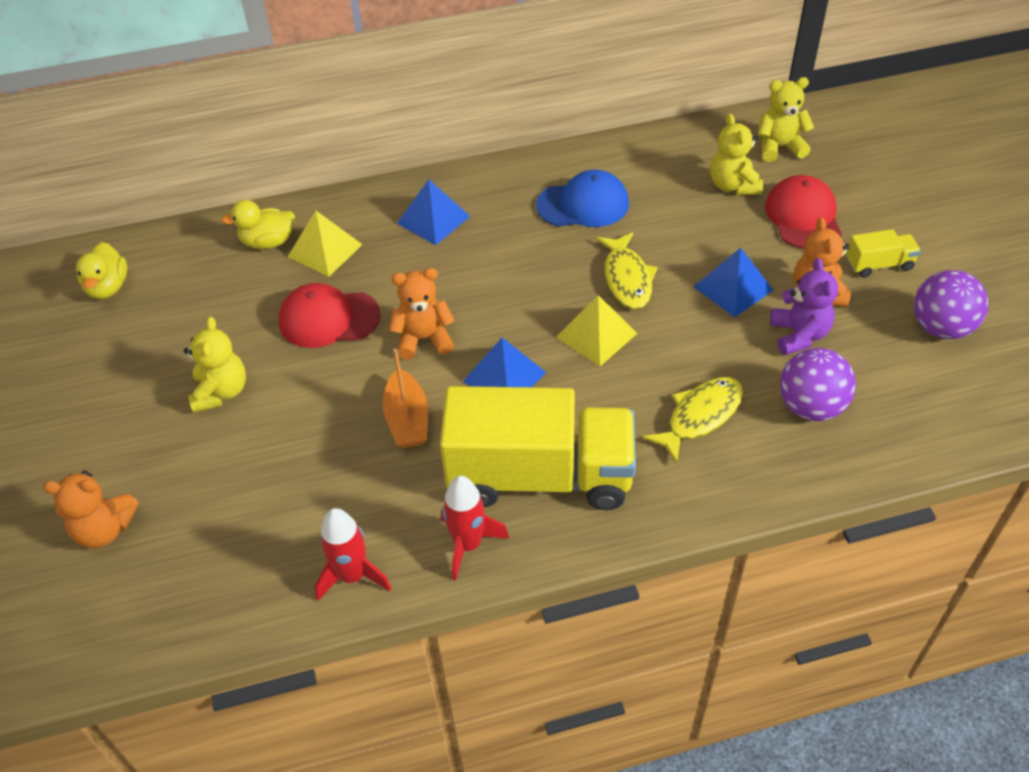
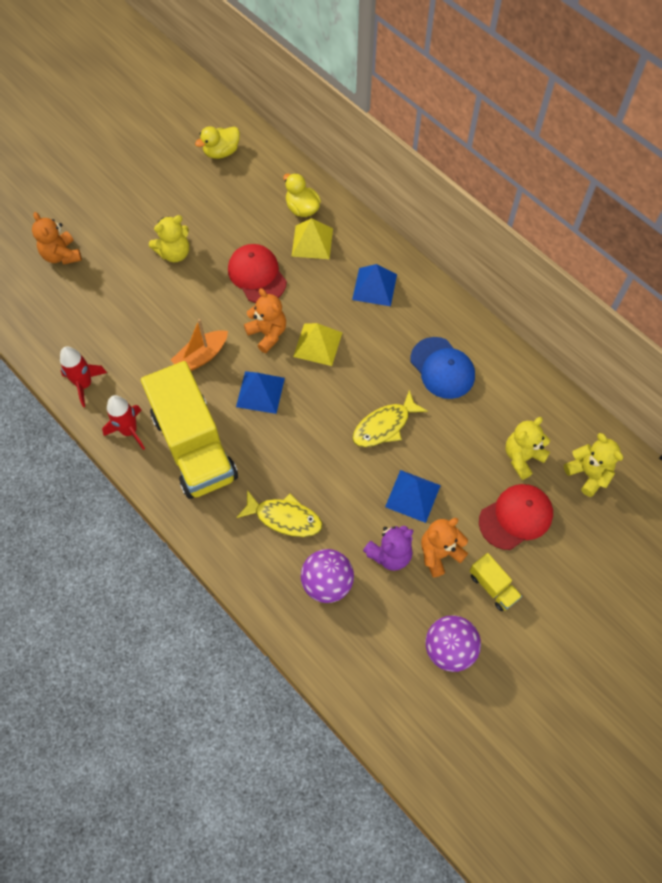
camera: 60 degrees right, 15 degrees up
(596, 335) = (323, 429): yellow pyramid -> yellow pyramid (317, 344)

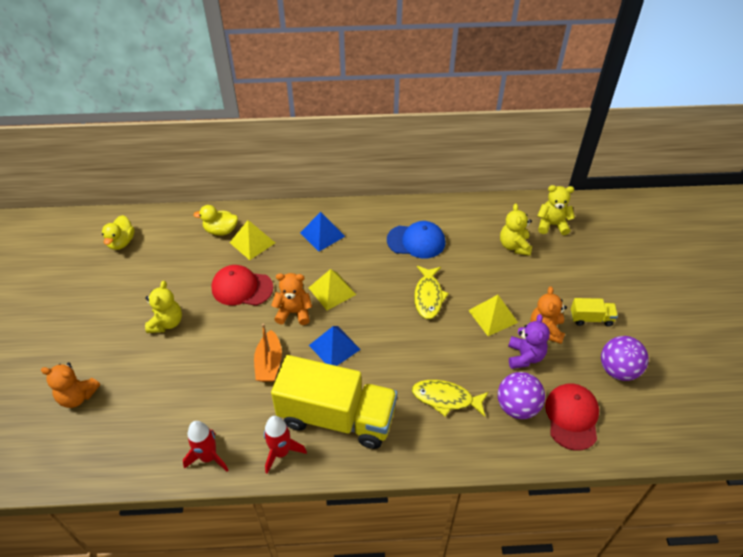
camera: 50 degrees left, 15 degrees down
(284, 518) = (446, 398): yellow fish -> yellow fish turned 135 degrees counterclockwise
(412, 496) = (492, 316): blue pyramid -> yellow pyramid
(516, 517) = (552, 276): red cap -> red cap (572, 417)

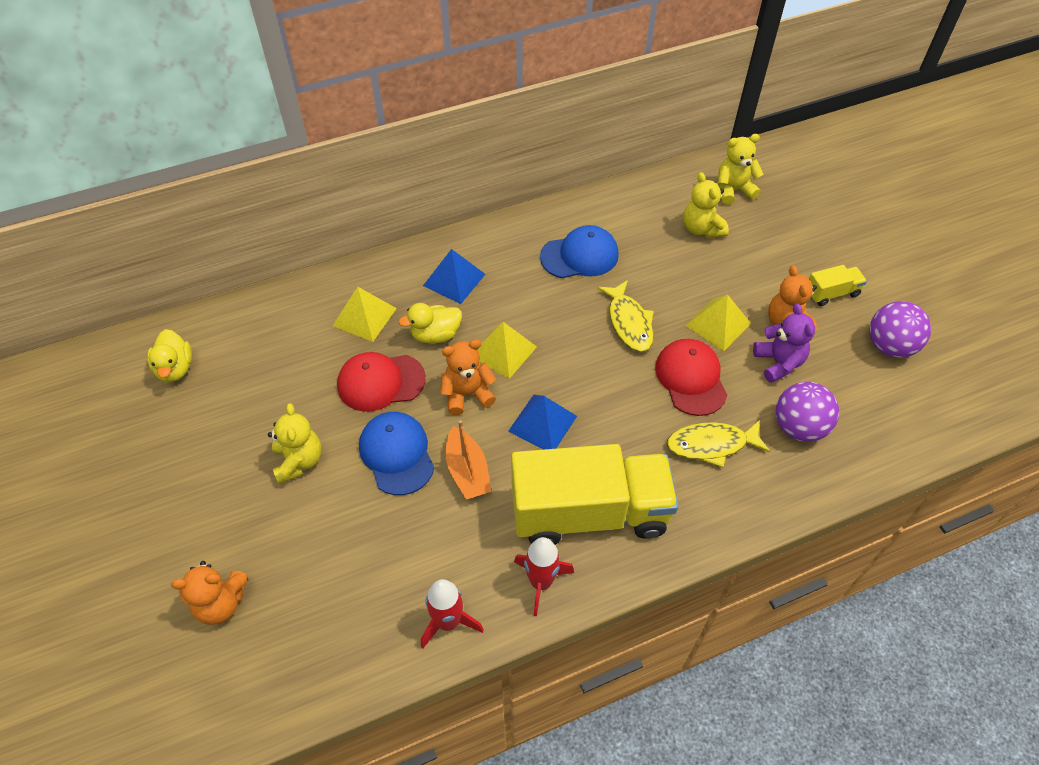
camera: 20 degrees left, 5 degrees up
(221, 230) = (312, 312): yellow duck -> yellow duck (435, 335)
(229, 337) = (397, 454): none -> blue cap
(572, 417) = (865, 419): red cap -> red cap (691, 378)

